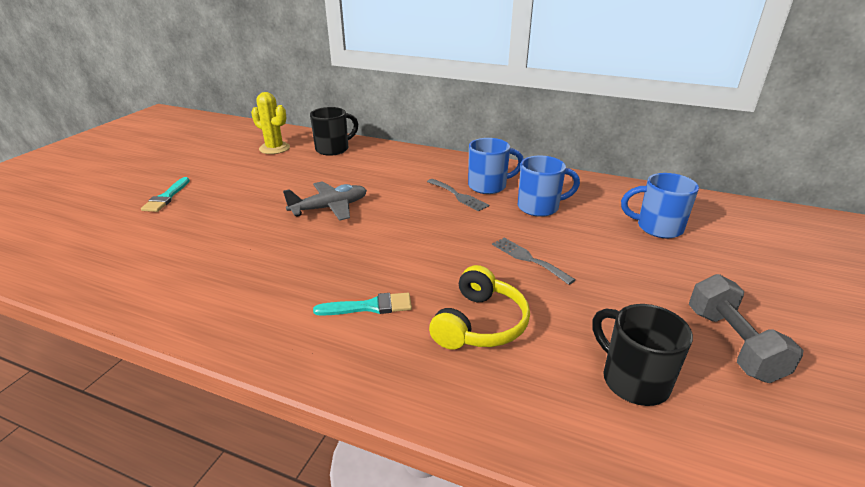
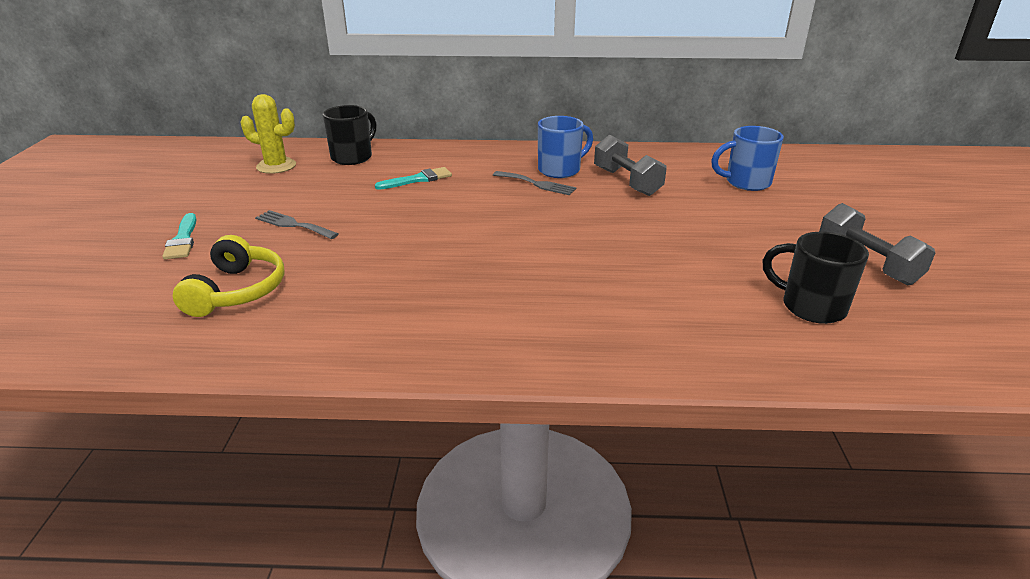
camera: 20 degrees left, 0 degrees up
(330, 208) = (404, 218): grey plane -> none
(369, 307) = (531, 300): turquoise brush -> turquoise brush (418, 179)
(480, 324) = (650, 292): yellow headphones -> yellow headphones (237, 291)
(528, 259) = (651, 229): grey fork -> grey fork (293, 225)
(540, 207) = (627, 182): blue mug -> grey dumbbell

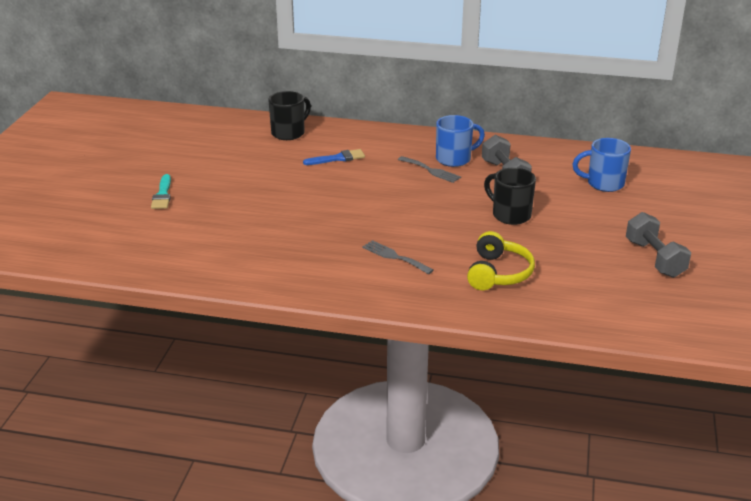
camera: 10 degrees right, 0 degrees up
(237, 291) = (201, 236): yellow headphones -> yellow headphones (498, 273)
(276, 166) = (228, 137): yellow cactus -> none
(293, 225) = (240, 190): grey fork -> grey fork (394, 257)
(418, 179) = (337, 158): turquoise brush -> blue brush
(810, 307) = (590, 285): black mug -> black mug (510, 215)

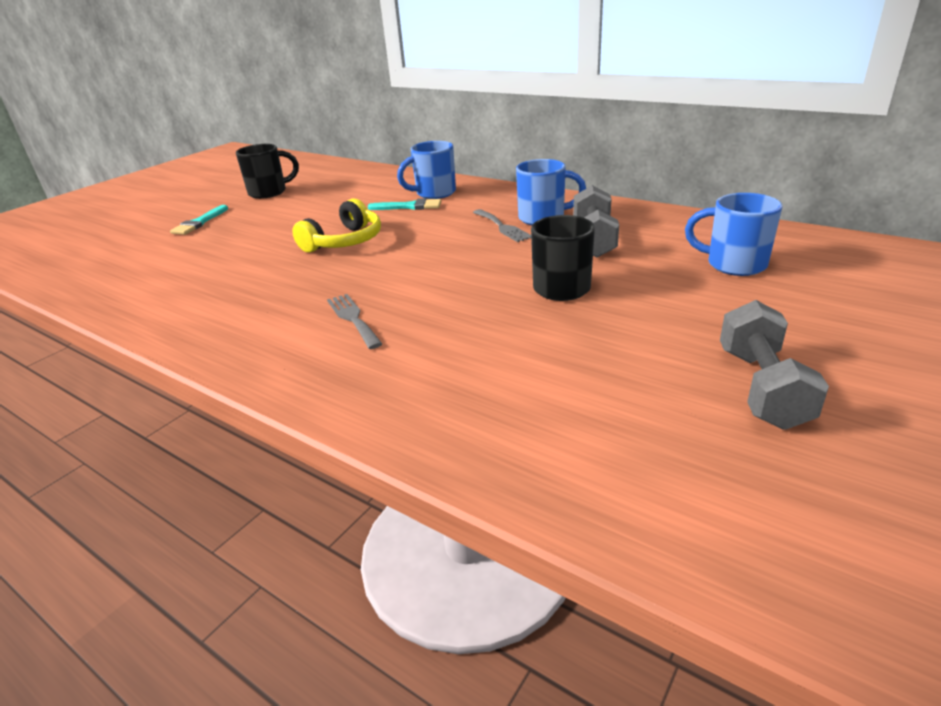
camera: 25 degrees right, 0 degrees up
(289, 133) = (387, 181): black mug -> black mug (269, 192)
(337, 158) = (409, 206): blue brush -> turquoise brush
(345, 142) = (434, 193): none -> blue mug
(498, 273) = (471, 365): yellow headphones -> yellow headphones (345, 241)

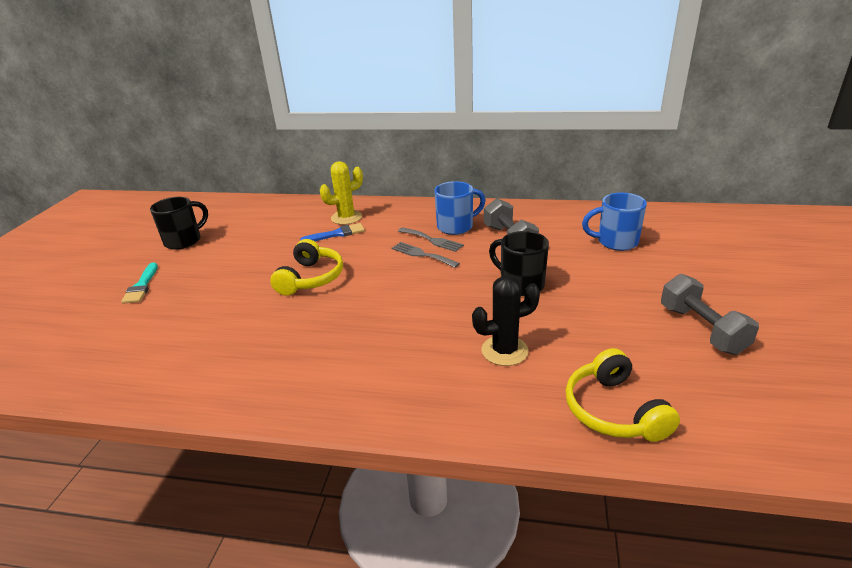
camera: 25 degrees left, 0 degrees up
(353, 318) = (388, 347): grey fork -> grey fork (422, 254)
(409, 206) = (337, 234): turquoise brush -> blue brush
(434, 193) = (346, 217): blue mug -> yellow cactus
(471, 350) = (504, 351): none -> black cactus
(539, 447) = (613, 410): none -> yellow headphones

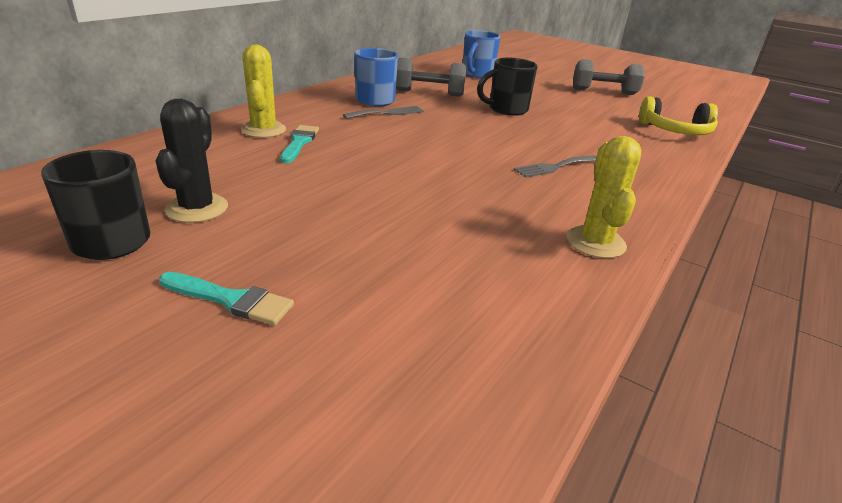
camera: 70 degrees left, 0 degrees up
(254, 388) = (595, 242): none -> yellow cactus
(311, 278) = (391, 175): yellow headphones -> none
(337, 234) = (299, 143): blue brush -> turquoise brush
(422, 254) = (411, 123): grey fork -> grey fork (554, 167)
(504, 351) = (595, 137): black cactus -> black cactus (197, 208)

